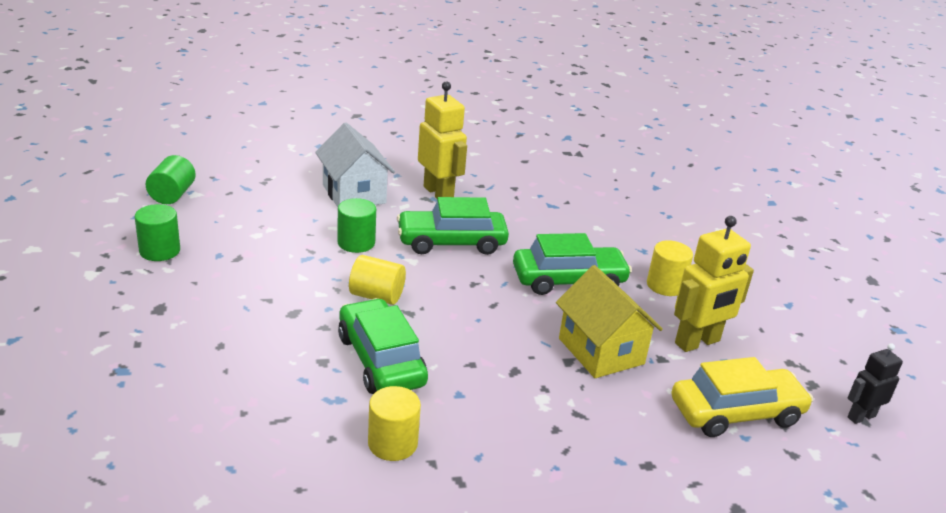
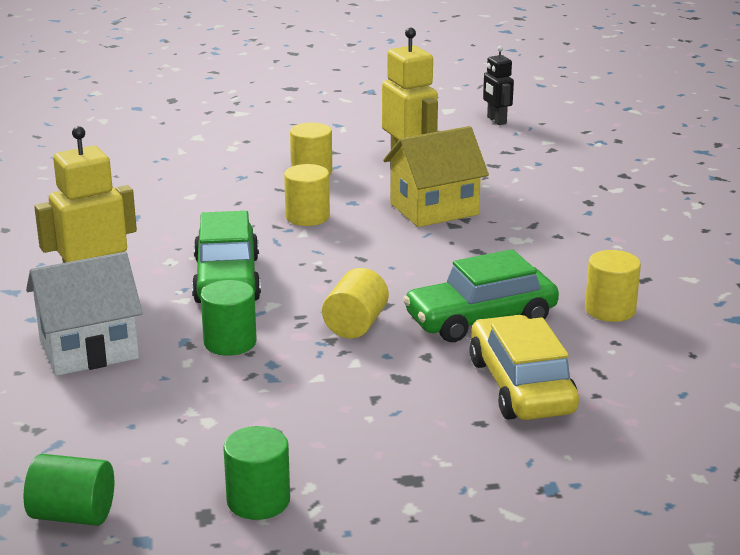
camera: 85 degrees left, 5 degrees down
(568, 280) = (307, 217): green car -> yellow cylinder
(736, 413) = (508, 162): yellow car -> yellow car (521, 386)

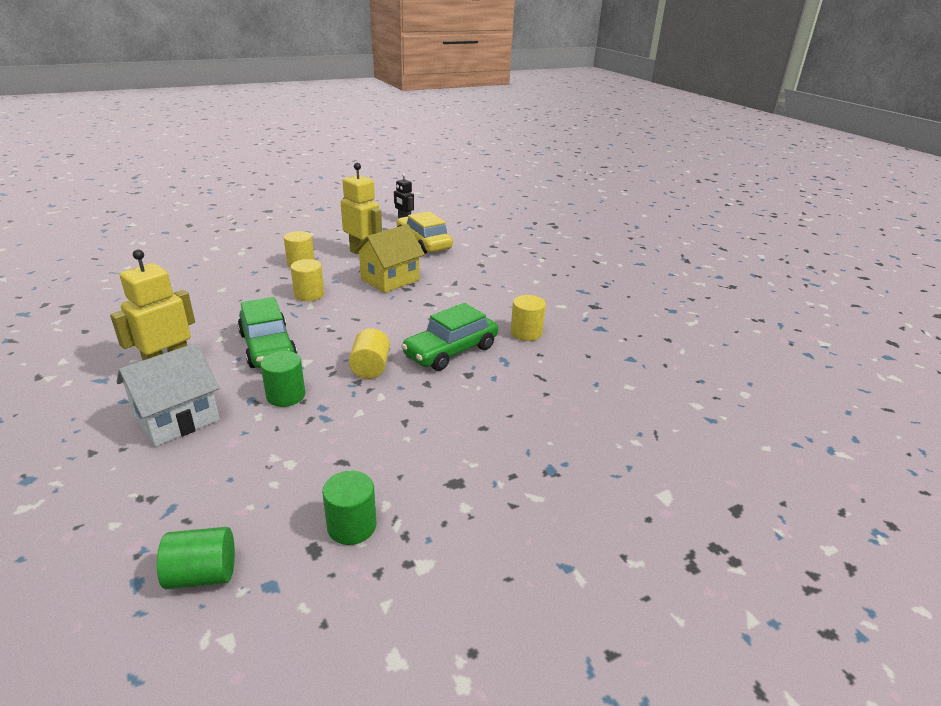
camera: 20 degrees left, 5 degrees up
(521, 386) = (497, 395): yellow car -> yellow car (424, 243)

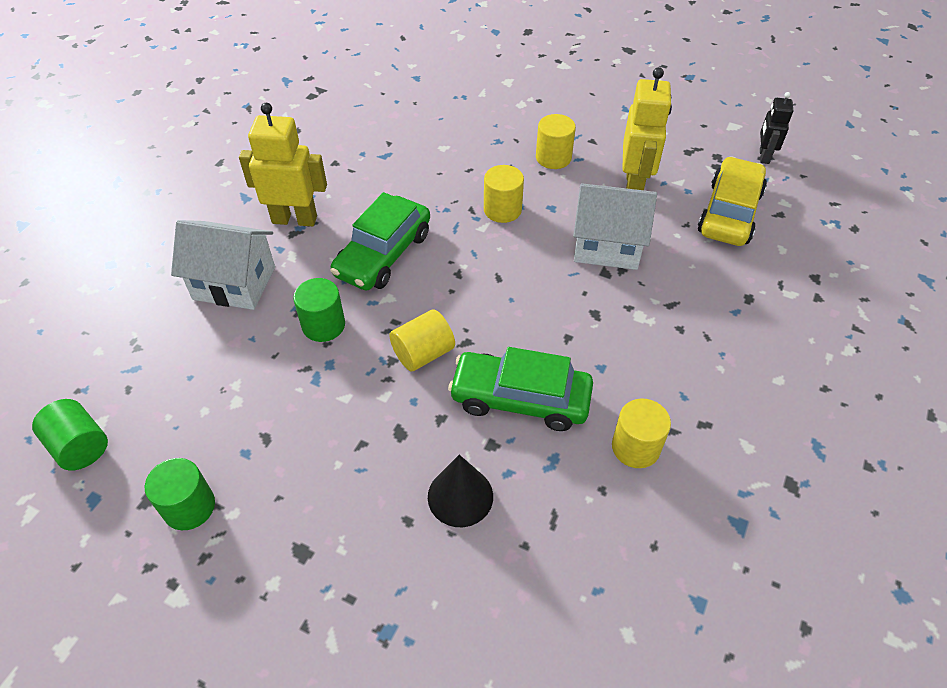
camera: 55 degrees right, 20 degrees up
(390, 280) = (607, 246): yellow house -> white house
(489, 400) = (460, 496): none -> black cone

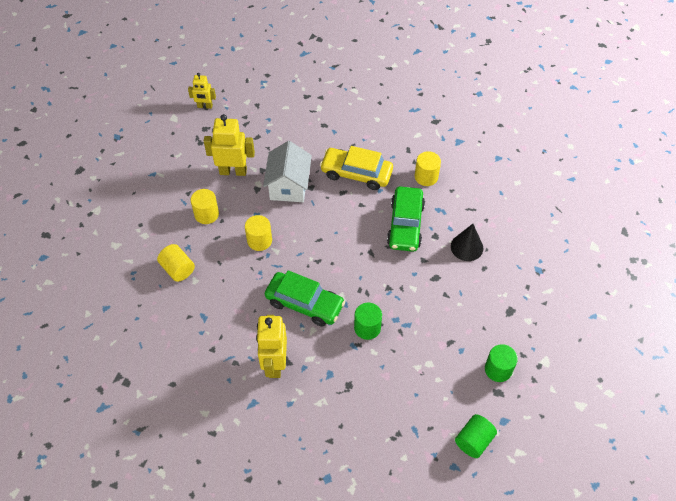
camera: 95 degrees left, 5 degrees up
(234, 283) = (338, 388): white house -> none
(423, 353) = (381, 272): yellow cylinder -> yellow cylinder (178, 269)
(729, 213) = (257, 127): yellow car -> yellow car (356, 173)
(763, 156) = (205, 106): black robot -> yellow robot

